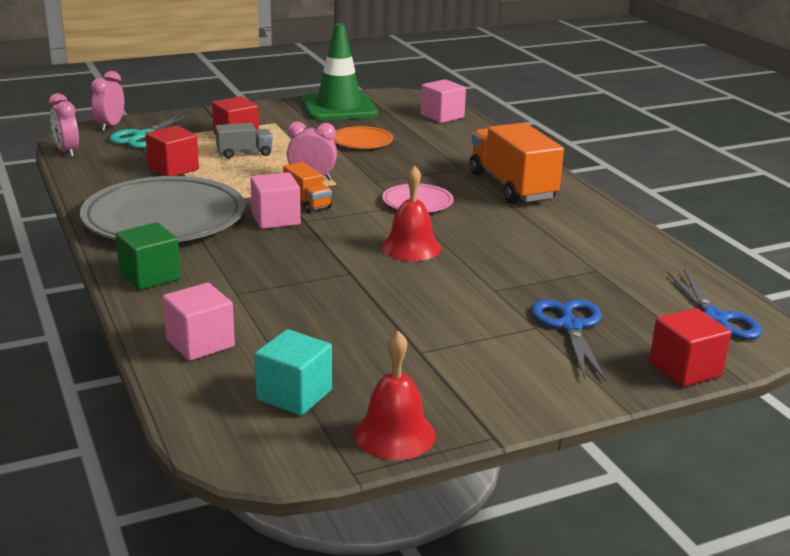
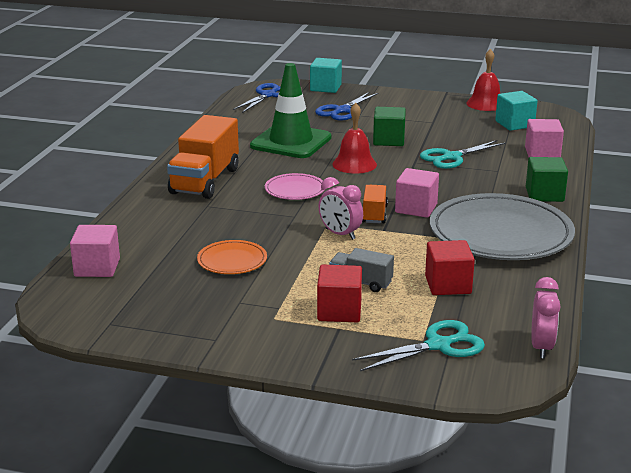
camera: 140 degrees left, 0 degrees up
(110, 126) = (464, 380): pink clock -> none
(315, 294) = (451, 157): none -> turquoise scissors
(339, 108) = (169, 319): green traffic cone -> green traffic cone (291, 142)
(427, 294) = (388, 140): none -> green cube
(685, 369) = (325, 88): red cube -> turquoise cube

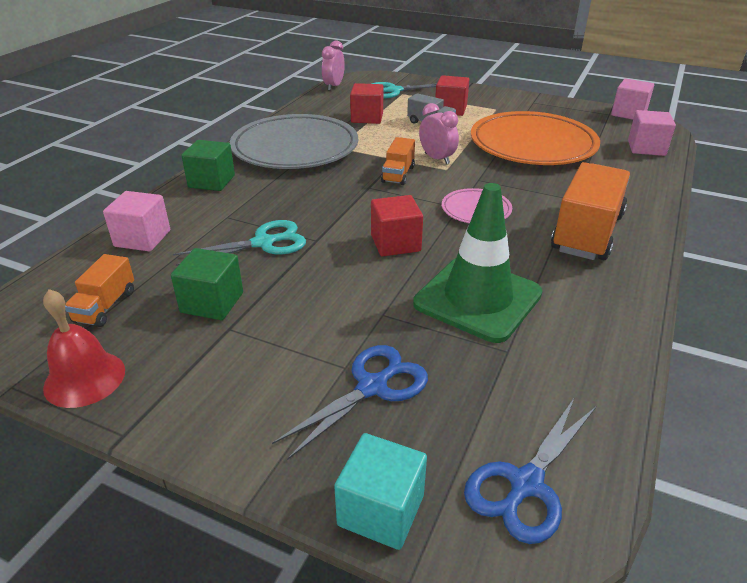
camera: 170 degrees left, 10 degrees up
(232, 261) = (532, 144): orange plate -> orange plate, size x2.15
(354, 164) = (395, 243): red bell -> red cube
(388, 140) = (327, 287): green cube -> green cube (212, 302)
(416, 208) = (353, 177): pink cube -> pink cube (628, 113)
(514, 124) = (105, 306): turquoise cube -> orange truck

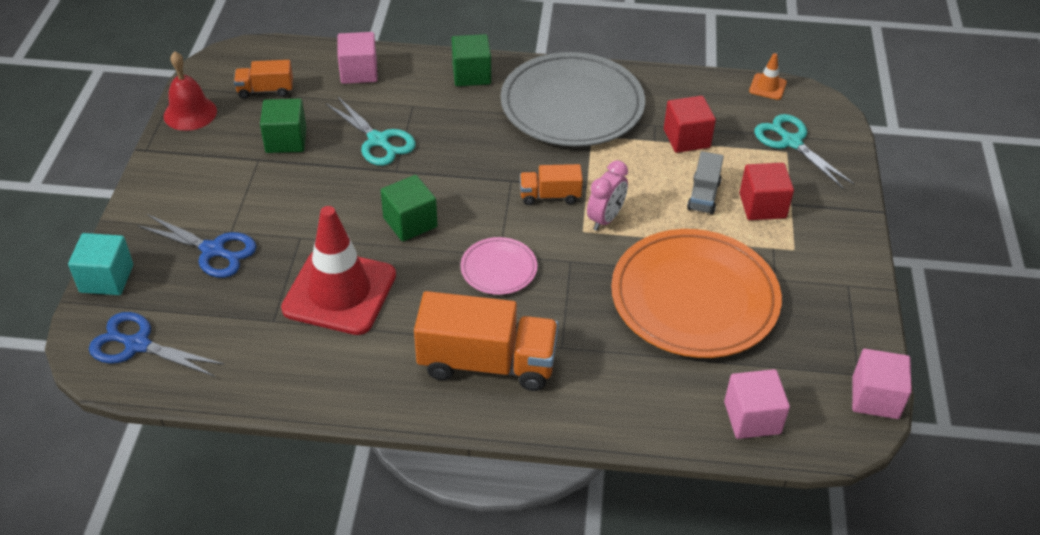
camera: 70 degrees right, 10 degrees up
(334, 86) = (767, 87): pink clock -> orange traffic cone
(395, 243) = (410, 222): red cube -> green cube
(477, 299) = (339, 292): green traffic cone -> red traffic cone

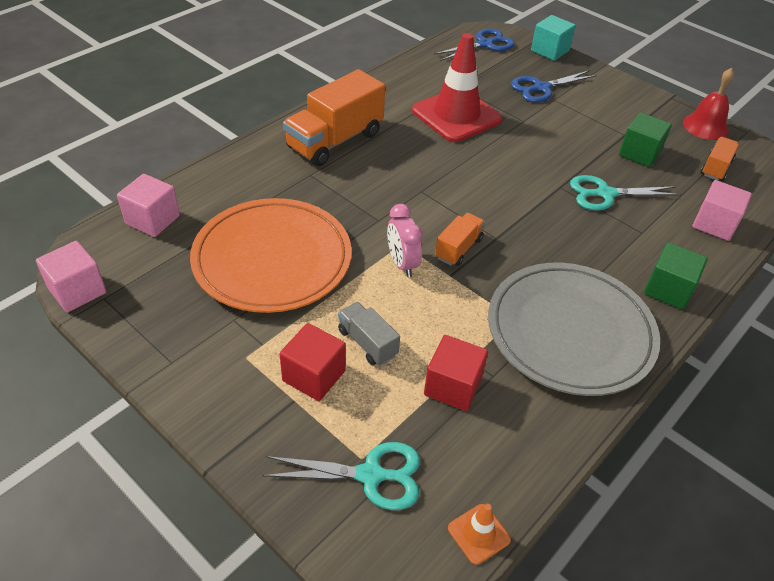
camera: 125 degrees right, 0 degrees up
(410, 222) = (495, 168): green cube -> none
(498, 269) = (407, 184): pink plate -> none

